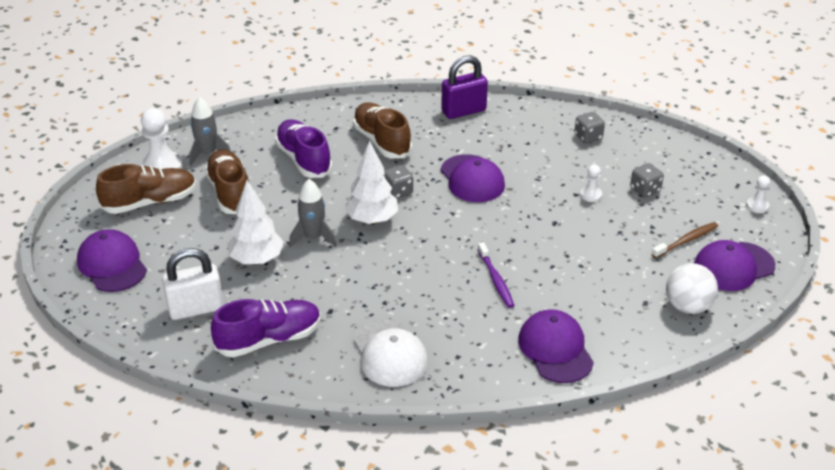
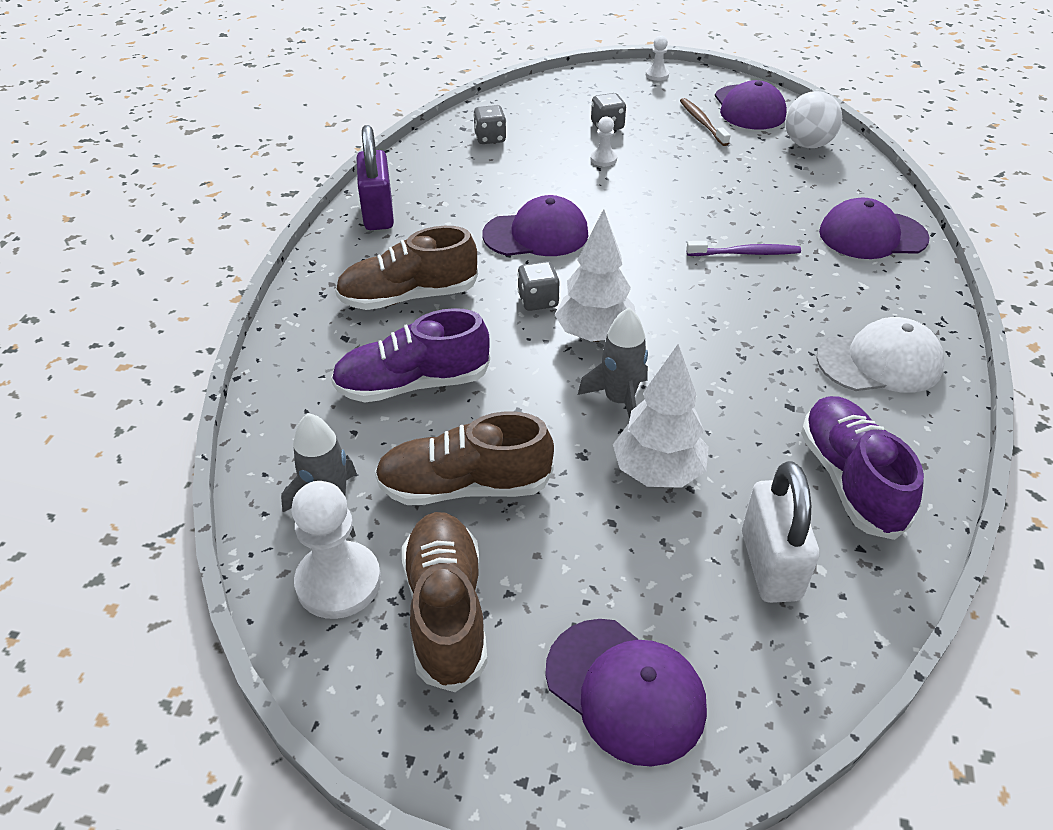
camera: 75 degrees left, 5 degrees up
(112, 264) = (625, 690): purple cap -> purple cap turned 120 degrees counterclockwise

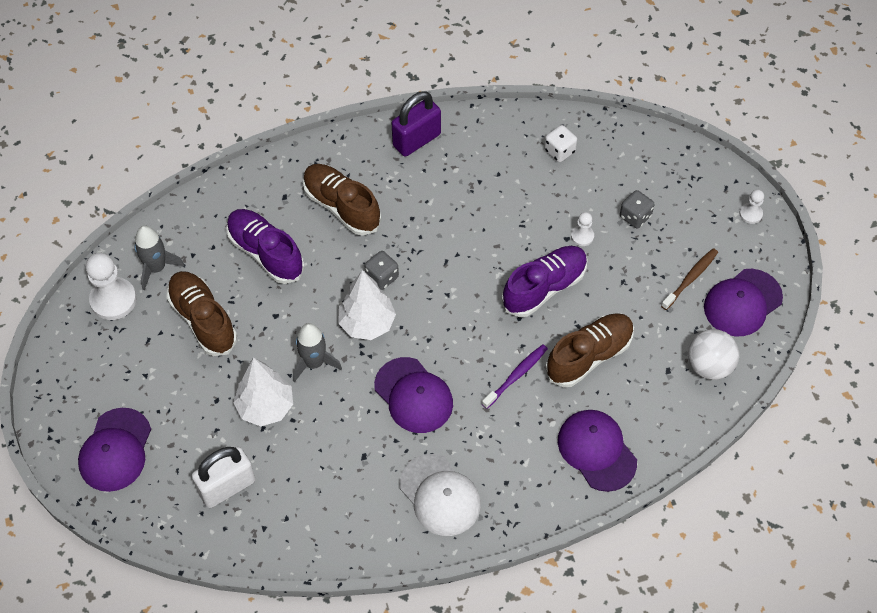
camera: 60 degrees right, 15 degrees up
(446, 610) = (121, 354): brown shoe -> brown shoe (589, 356)
(490, 138) = (559, 151): grey dice -> white dice
(536, 234) = (454, 241): purple cap -> purple cap (413, 395)
(745, 253) = (516, 376): purple toothbrush -> purple toothbrush turned 105 degrees counterclockwise
(849, 480) = (315, 508): purple shoe -> purple shoe (544, 288)

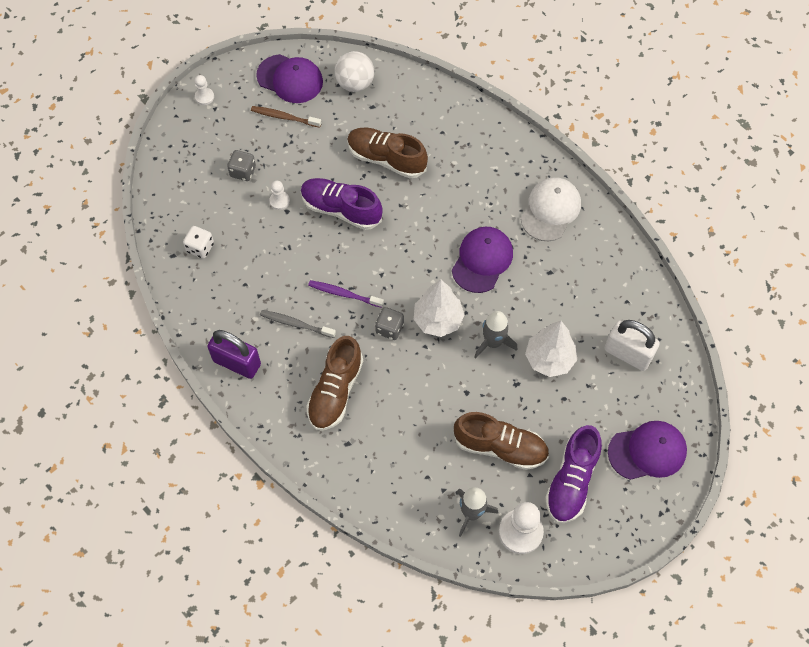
camera: 115 degrees left, 5 degrees up
(203, 320) = (500, 447): brown shoe -> brown shoe turned 105 degrees counterclockwise
(265, 253) = (412, 430): purple shoe -> purple shoe (571, 481)
(431, 200) = (296, 324): none -> grey toothbrush
(516, 376) = (428, 199): purple toothbrush -> purple toothbrush (344, 294)
(597, 451) = (461, 128): purple cap -> none

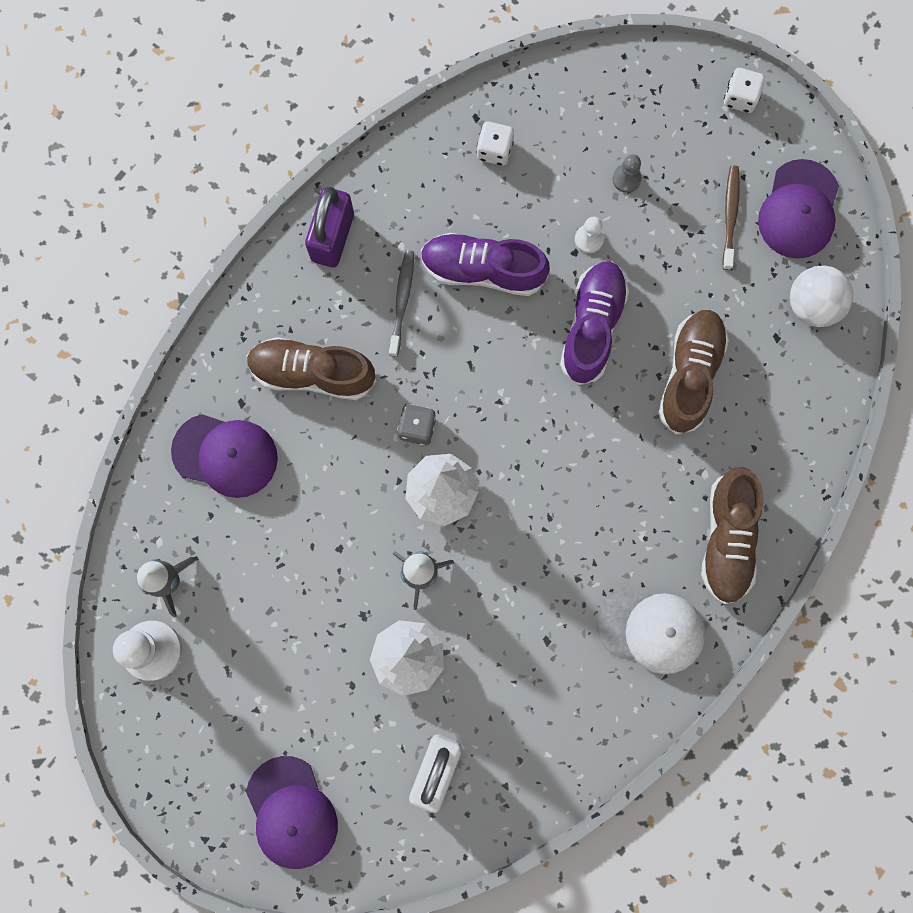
camera: 80 degrees right, 15 degrees up
(204, 97) = (740, 97): white pawn -> white dice
(243, 171) = (626, 179): grey dice -> grey pawn
(344, 294) = (459, 356): purple toothbrush -> none
(482, 260) = (547, 540): purple cap -> purple cap (225, 455)
(500, 447) = (267, 606): brown shoe -> brown shoe (727, 539)
(571, 481) = (233, 710): purple shoe -> purple shoe (483, 270)

